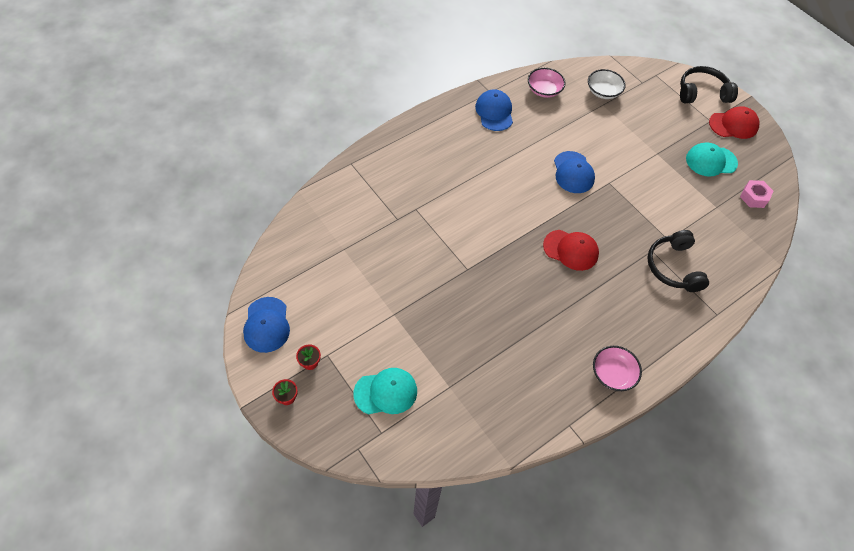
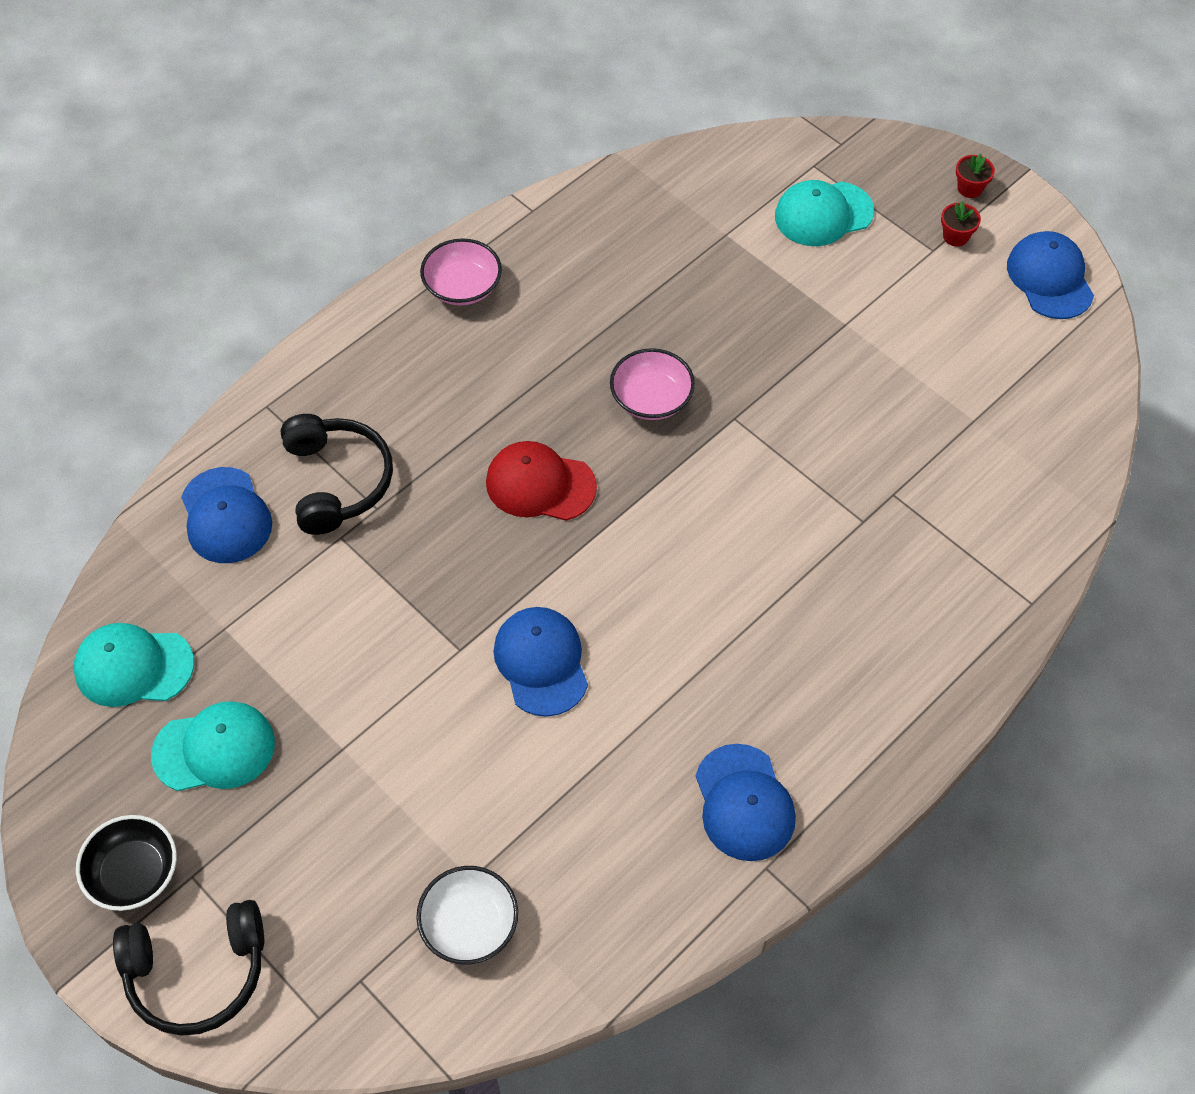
camera: 175 degrees right, 0 degrees up
(544, 90) = (627, 900): pink bowl -> pink bowl (651, 398)
(726, 258) = (226, 516): none -> blue cap
(733, 125) = (133, 873): red cap -> black bowl
(754, 197) = (133, 666): pink nut -> turquoise cap

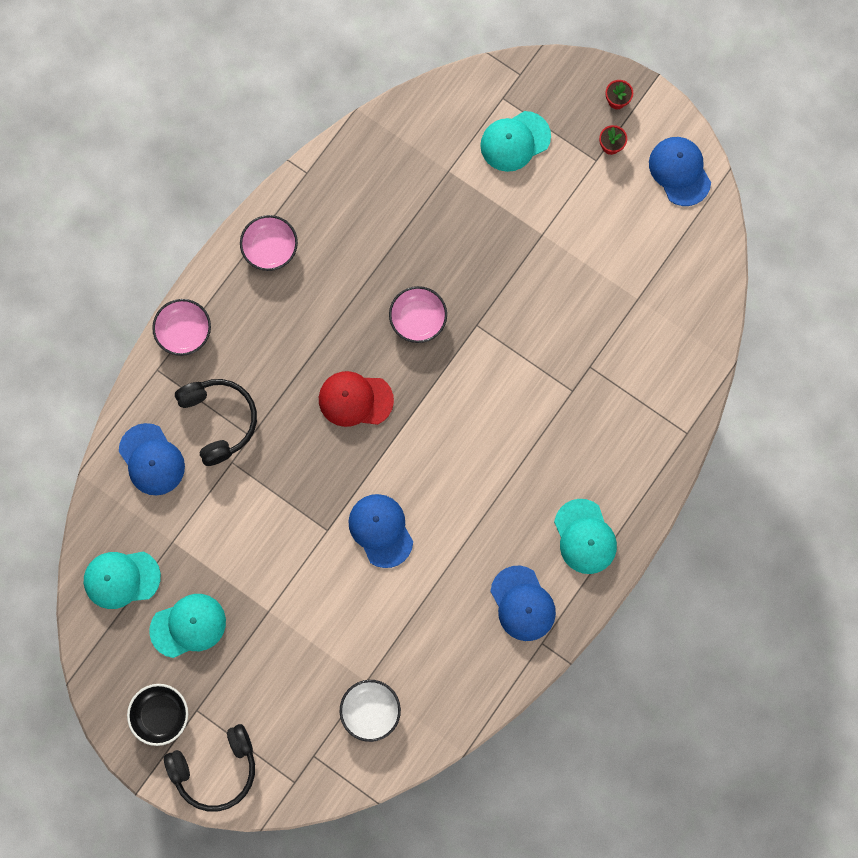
camera: 10 degrees left, 20 degrees up
(318, 366) = (184, 331): none -> pink bowl
(856, 722) = (585, 536): none -> turquoise cap

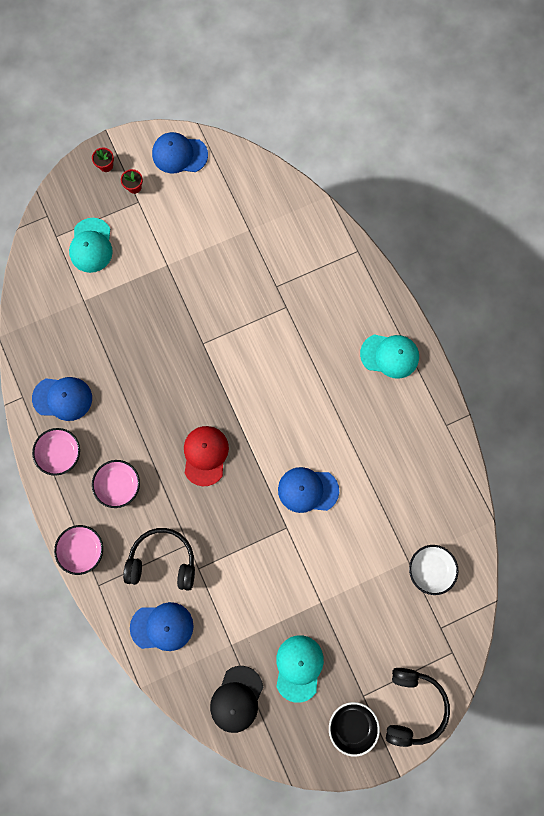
camera: 60 degrees left, 0 degrees up
(121, 579) = (236, 699): turquoise cap -> black cap
(355, 399) = (205, 455): red cap -> red cap turned 150 degrees clockwise
(418, 319) = (174, 380): pink bowl -> pink bowl (119, 485)
(522, 603) = (412, 422): blue cap -> blue cap (62, 398)

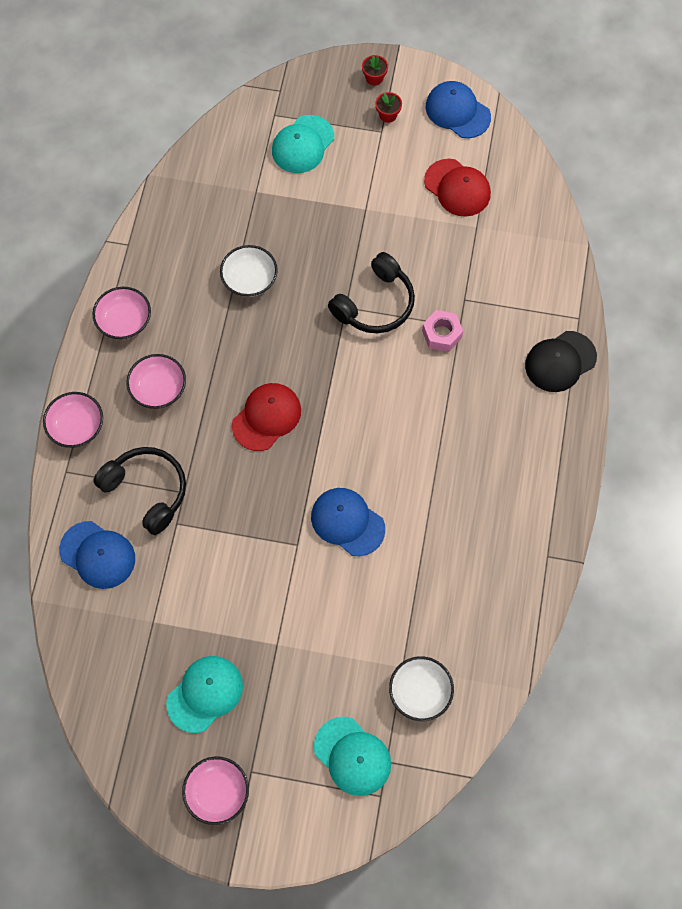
camera: 35 degrees right, 10 degrees down
(62, 398) = (166, 270): blue cap -> none
(124, 366) = (249, 279): none -> white bowl
(217, 210) = (457, 188): none -> red cap
(236, 699) = (118, 679): black cap -> black cap (560, 361)
(278, 320) = (441, 334): none -> pink nut
(352, 725) = (217, 792): black bowl -> pink bowl
(389, 355) = (536, 445): turquoise cap -> turquoise cap (352, 756)
(413, 705) = (297, 820): black headphones -> black headphones (375, 304)

